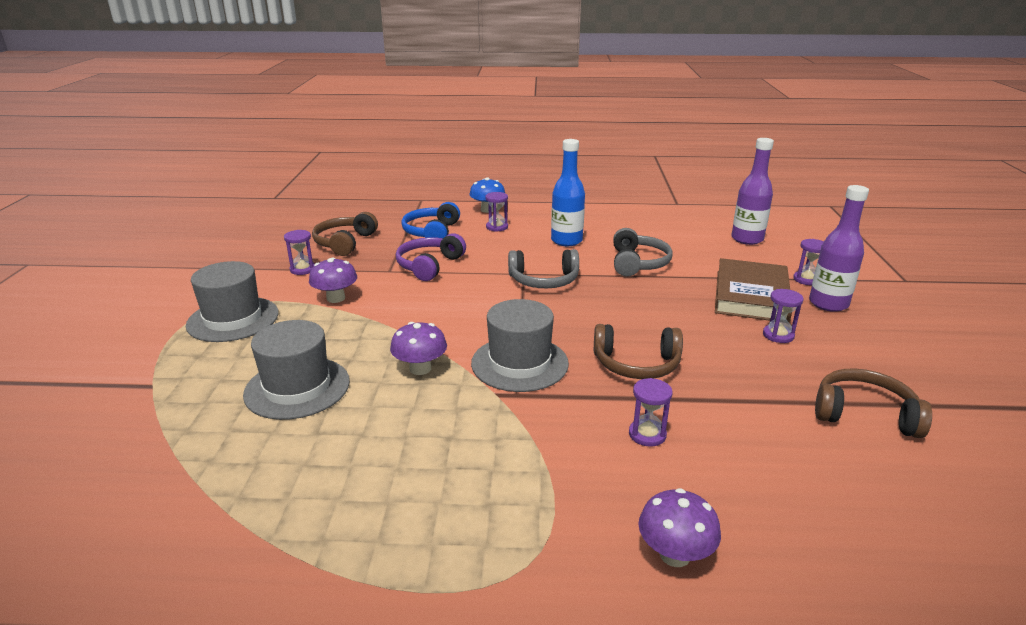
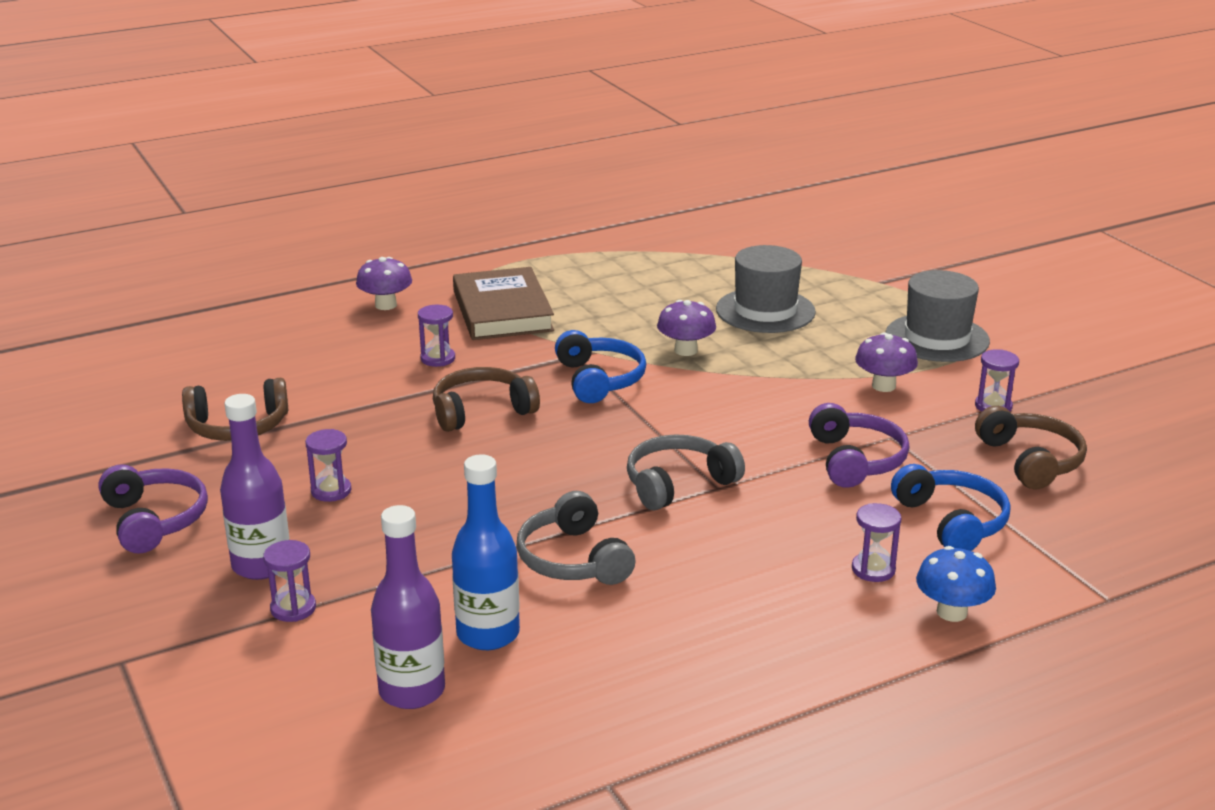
camera: 150 degrees right, 0 degrees up
(519, 363) = (599, 380): grey hat -> blue headphones
(566, 241) = (725, 574): blue bottle -> blue bottle (488, 634)
(751, 295) = (377, 546): brown book -> brown book (502, 311)
(917, 350) = (154, 520): none -> purple headphones

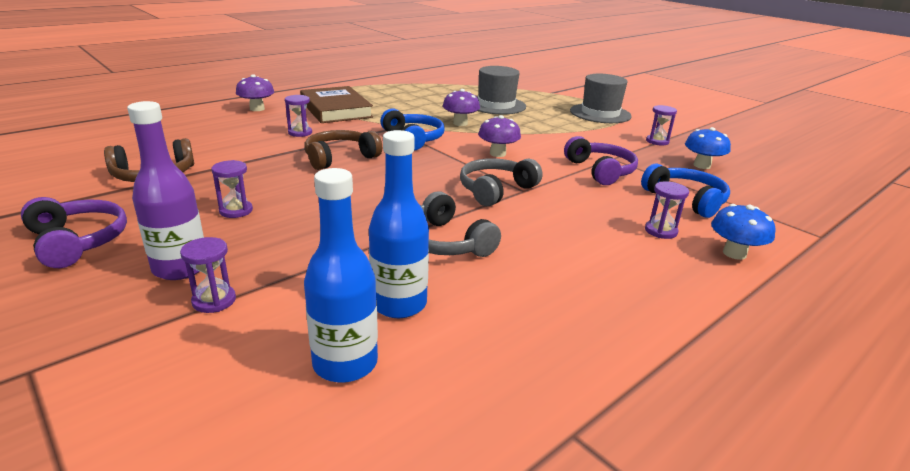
camera: 15 degrees left, 0 degrees up
(412, 691) = (345, 363): purple bottle -> blue bottle
(883, 386) = (588, 135): purple mushroom -> purple mushroom (497, 154)
(1030, 461) = (702, 165): brown headphones -> blue mushroom

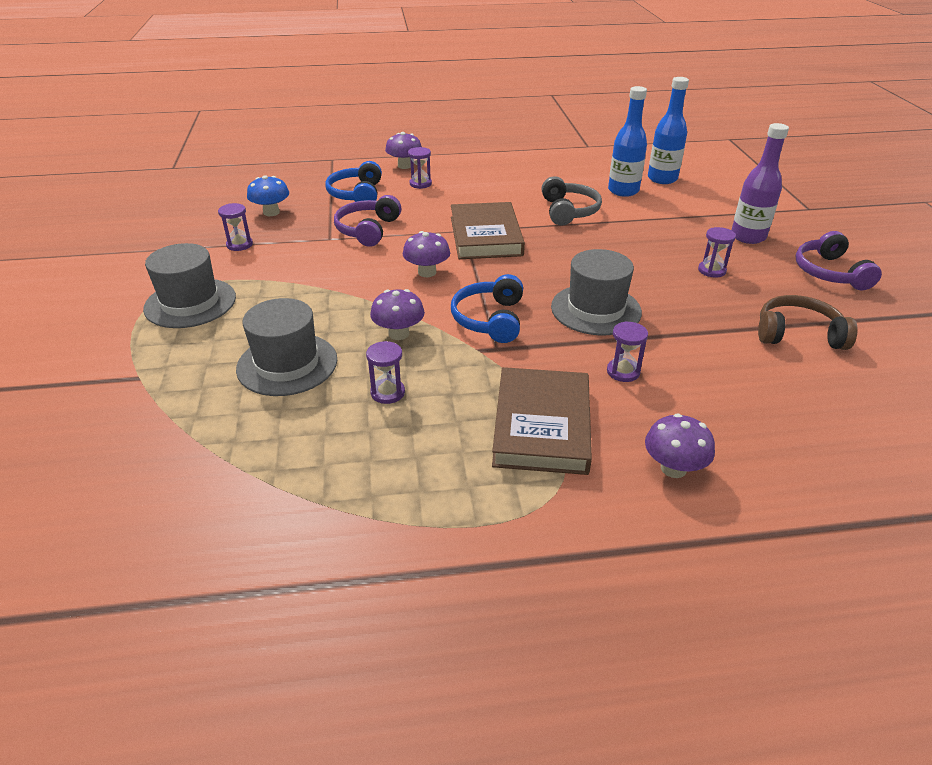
camera: 145 degrees left, 10 degrees up
(214, 301) = (724, 215): purple hourglass -> purple hourglass (387, 393)
(340, 158) = (595, 309): brown headphones -> grey hat
(496, 190) = (485, 236): grey headphones -> brown book
(734, 253) = (404, 166): blue mushroom -> purple mushroom

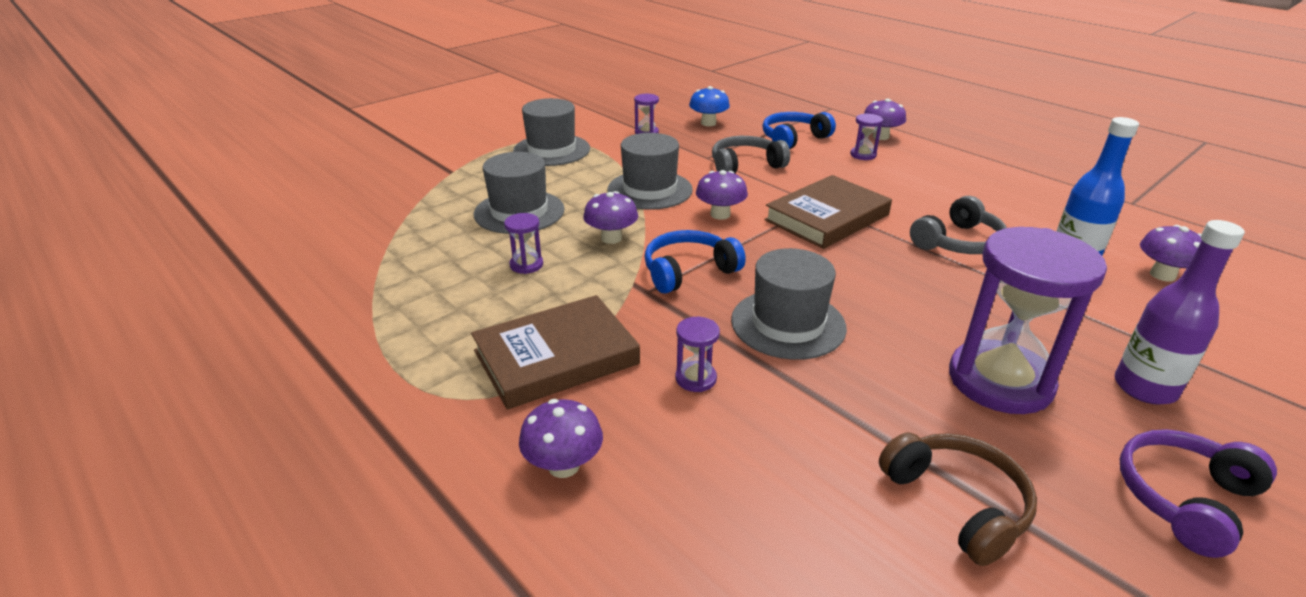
camera: 55 degrees right, 5 degrees down
(345, 285) = (650, 190): none -> grey hat
(368, 230) = (745, 165): purple headphones -> grey headphones
(662, 179) = (1162, 275): blue bottle -> purple mushroom
(711, 270) = (1000, 381): purple hourglass -> purple hourglass, size x2.38

